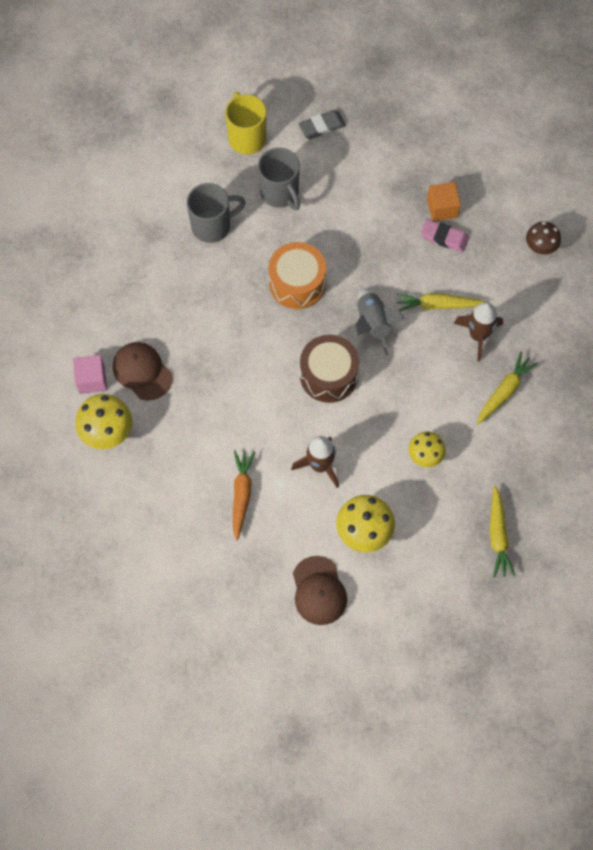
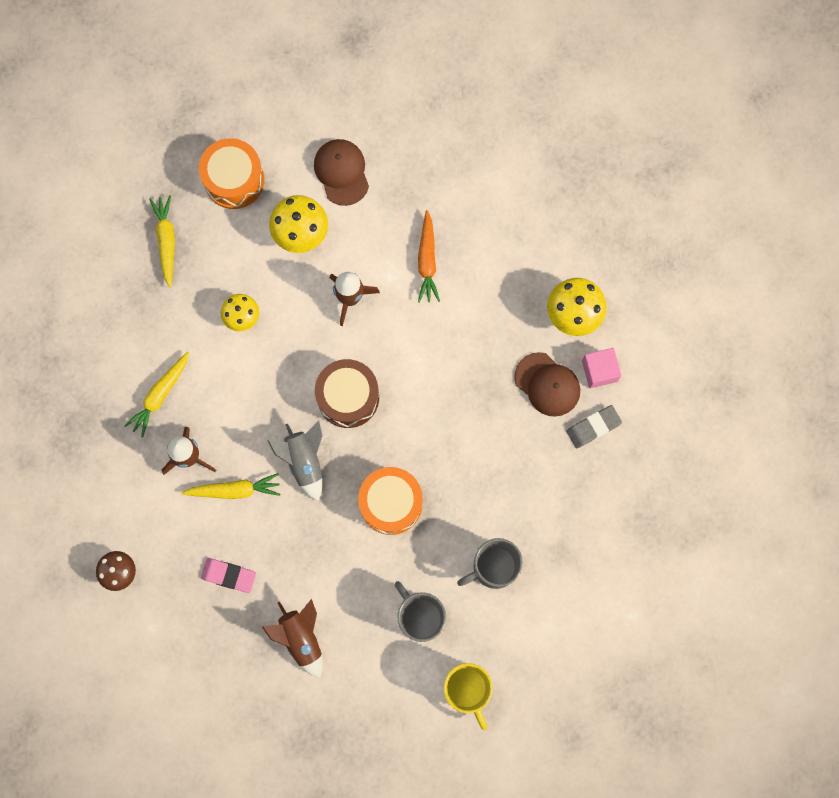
camera: 175 degrees right, 10 degrees up
(322, 126) = (379, 713): grey eraser -> grey eraser (593, 427)
(383, 185) = (301, 638): none -> brown rocket
(429, 592) = (234, 180): none -> orange drum
(442, 208) = (232, 613): orange cube -> none

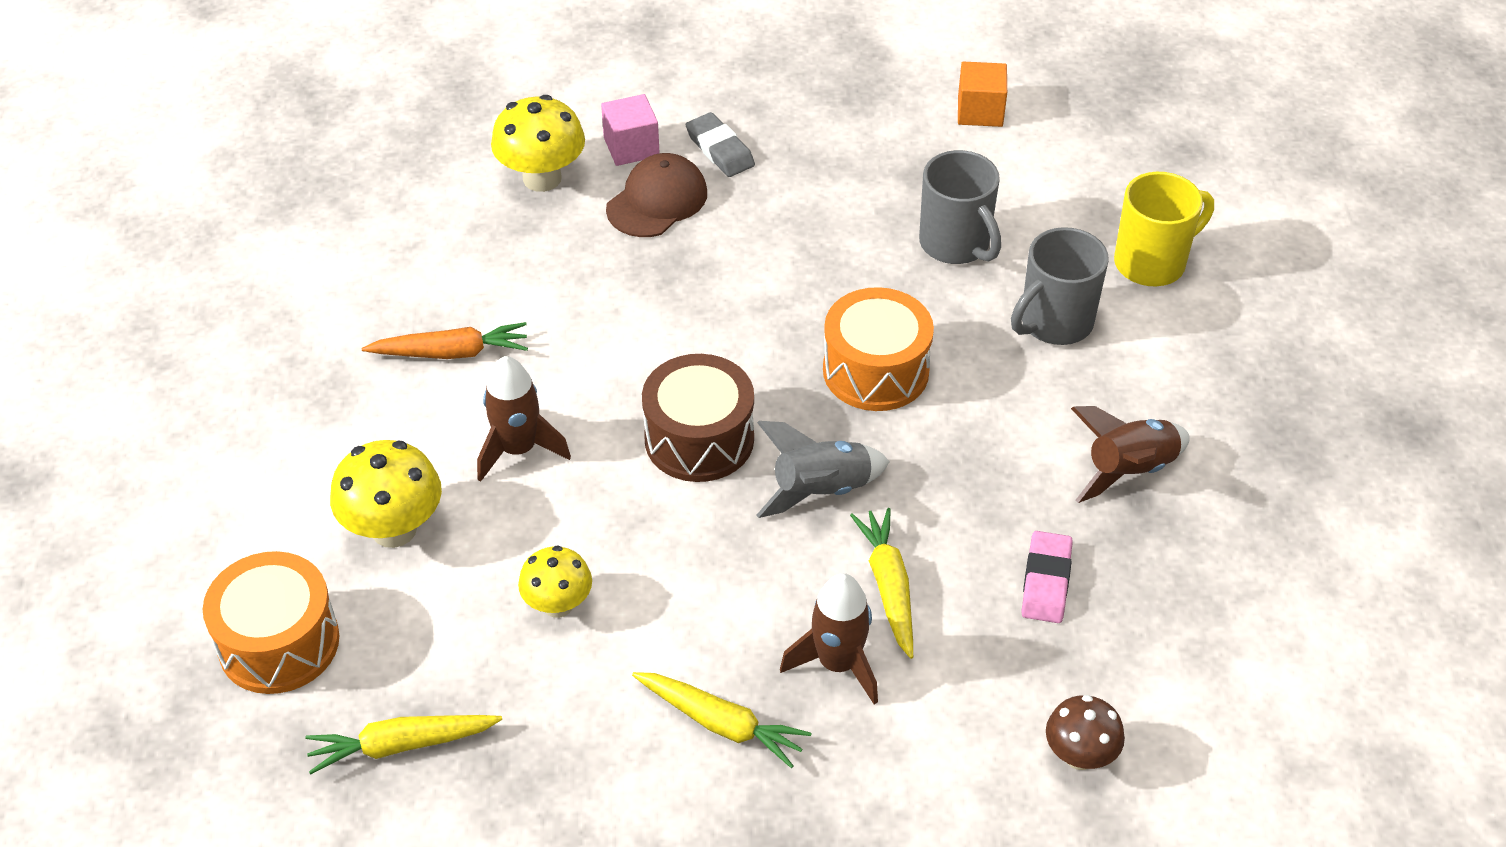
camera: 95 degrees left, 30 degrees down
(341, 172) = (278, 479): brown cap -> none
(620, 604) = (980, 111): none -> orange cube

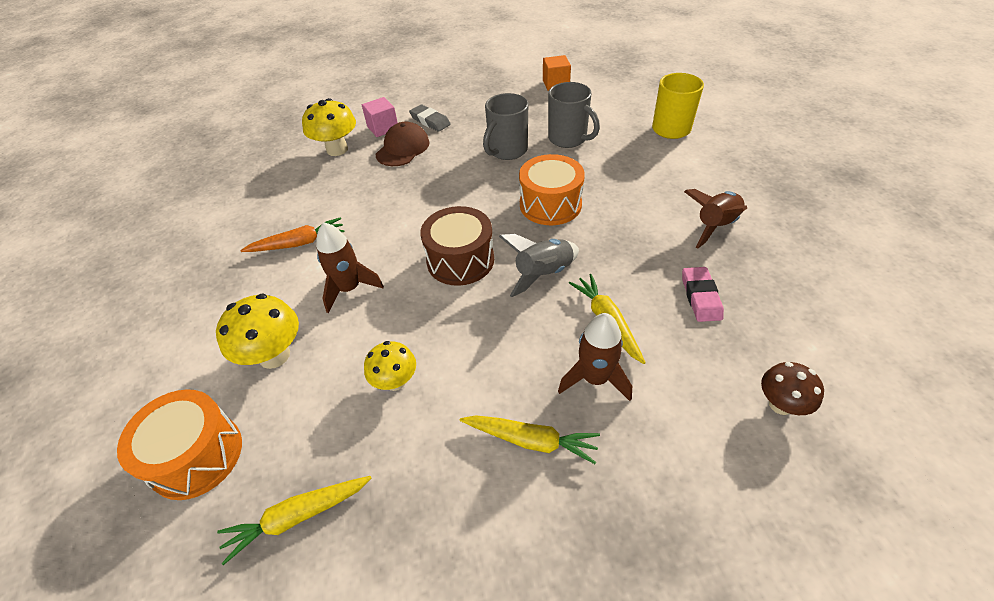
camera: 10 degrees left, 0 degrees up
(1054, 323) = (636, 163): grey mug -> grey mug (507, 151)

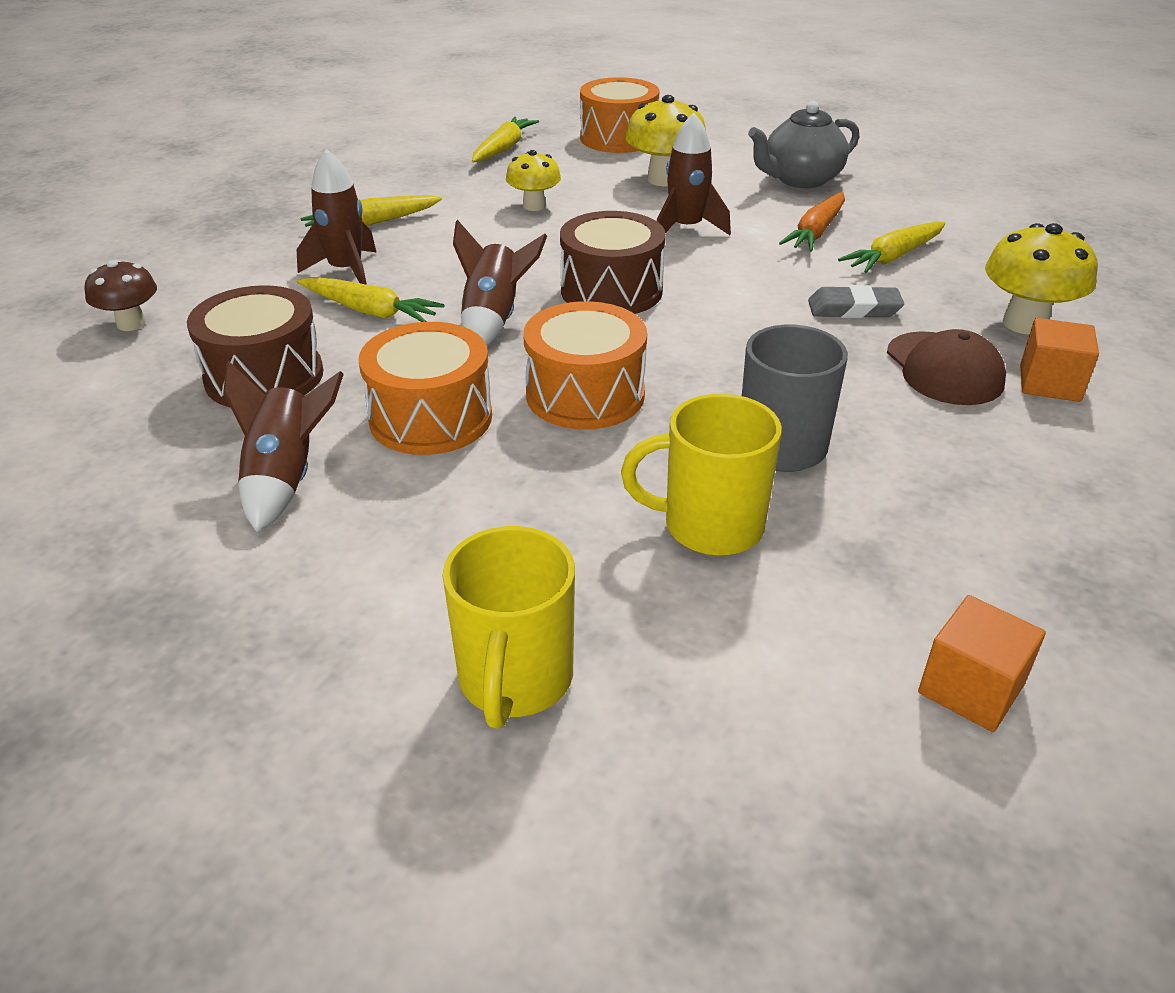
camera: 135 degrees right, 10 degrees down
(212, 295) = (800, 180): none -> grey teapot
(304, 206) = (893, 257): none -> yellow carrot
(383, 128) = (1049, 383): pink cube -> orange cube
(430, 121) = (1011, 434): grey eraser -> grey eraser (854, 309)
(543, 274) = (494, 319): grey rocket -> brown rocket
(568, 139) = (709, 526): grey mug -> yellow mug
(629, 226) = (431, 418): none -> orange drum
(700, 297) = (264, 376): pink eraser -> brown drum

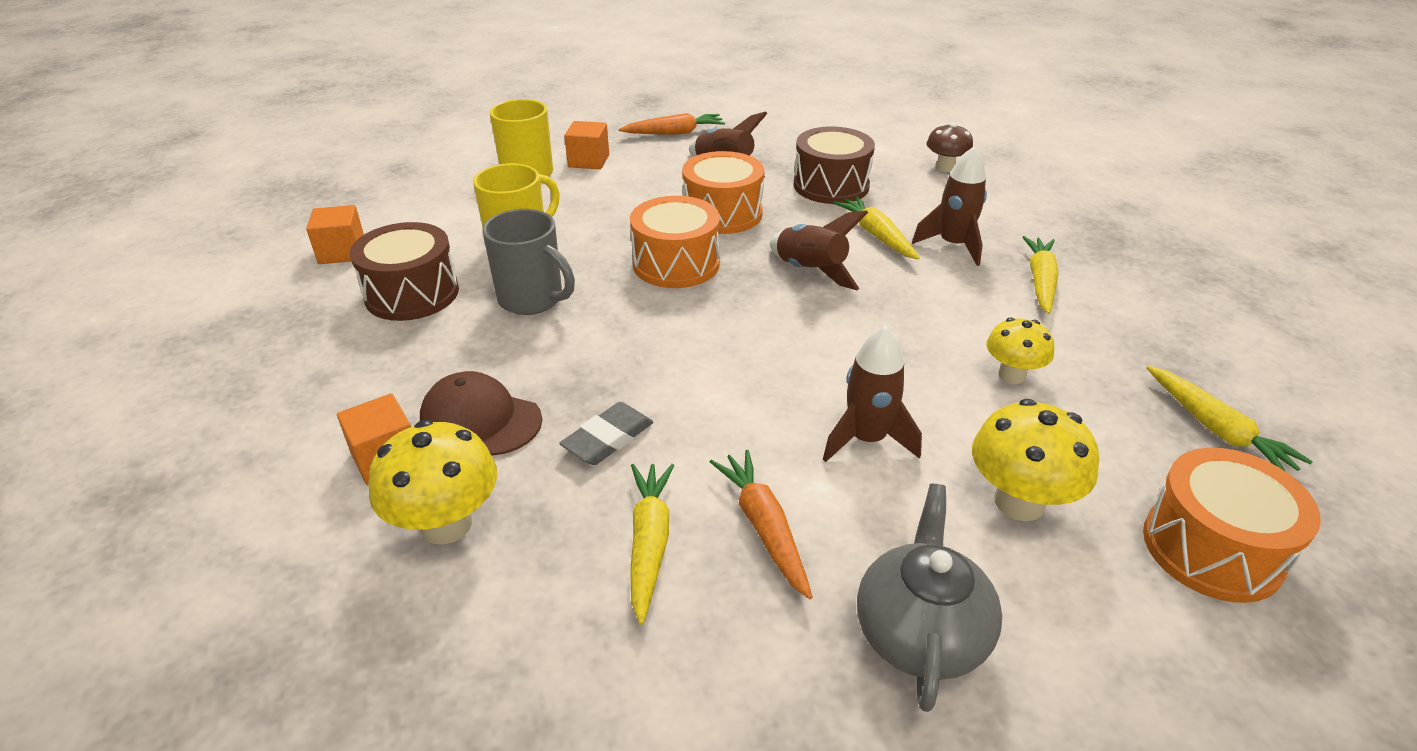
camera: 130 degrees right, 0 degrees up
(176, 600) = (674, 133): none -> orange carrot
(370, 311) = (876, 235): yellow carrot -> yellow carrot turned 90 degrees clockwise
(392, 632) = (588, 161): none -> orange cube
(611, 291) = (792, 335): brown drum -> brown drum (412, 294)

